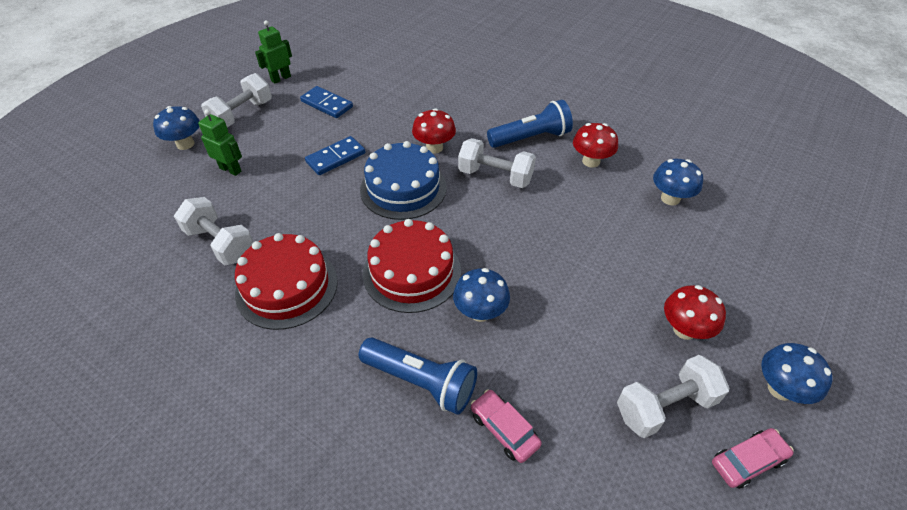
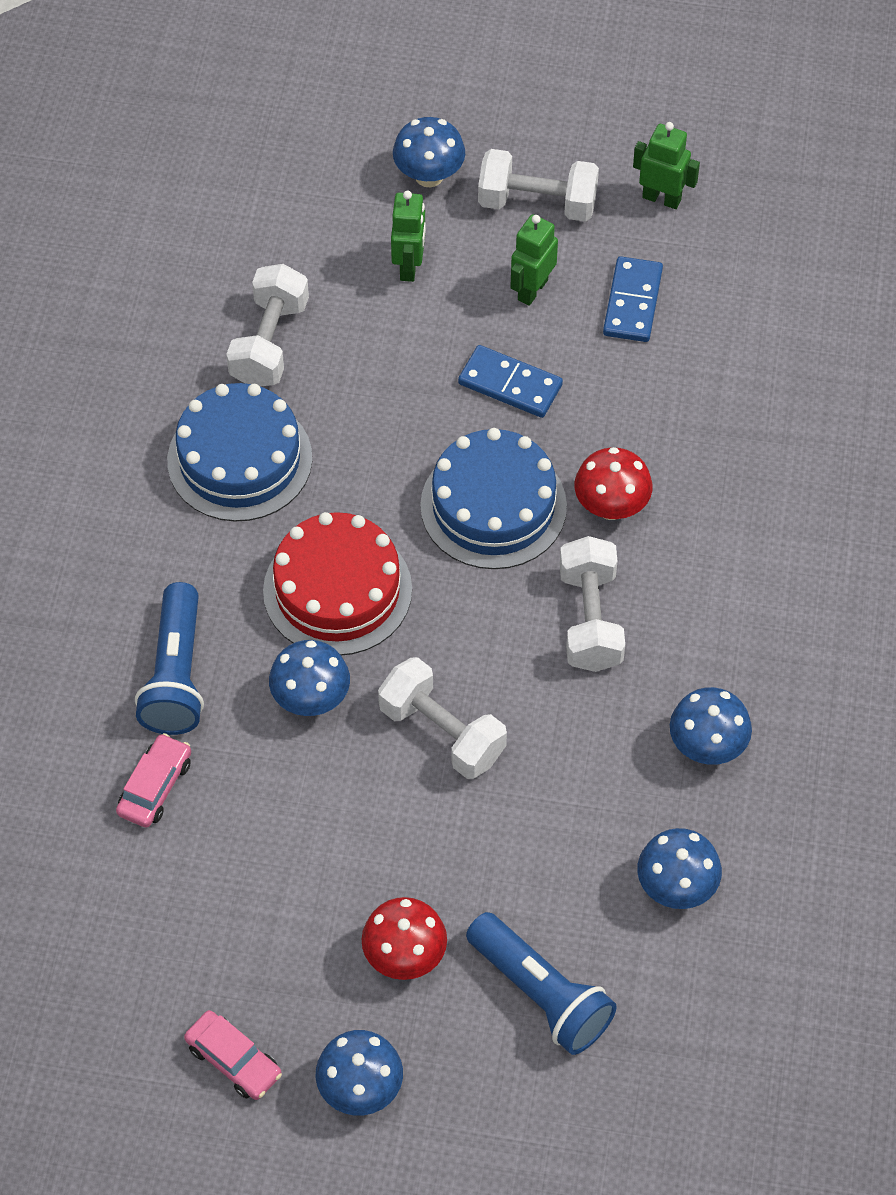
camera: 65 degrees right, 10 degrees up
(287, 287) = (239, 459): red cake -> blue cake
(288, 132) = (532, 290): none -> green robot
(530, 138) = (719, 637): blue flashlight -> blue flashlight (541, 994)
(591, 161) = (707, 746): red mushroom -> blue mushroom
(665, 406) = (268, 955): white dumbbell -> white dumbbell (442, 733)

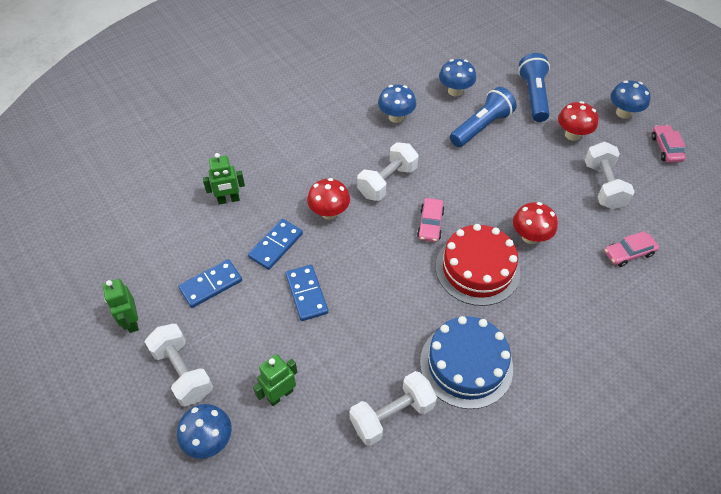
camera: 135 degrees left, 5 degrees down
(176, 675) = (583, 289): blue flashlight -> blue flashlight (481, 127)
(311, 699) = (530, 236): blue mushroom -> red mushroom
(442, 733) = (487, 187): white dumbbell -> white dumbbell (603, 186)
(462, 603) = (430, 224): none -> pink car
(493, 506) = (375, 250): blue cake -> none
(532, 290) = (242, 329): green robot -> green robot (228, 200)
(621, 408) = (276, 245): none -> blue domino

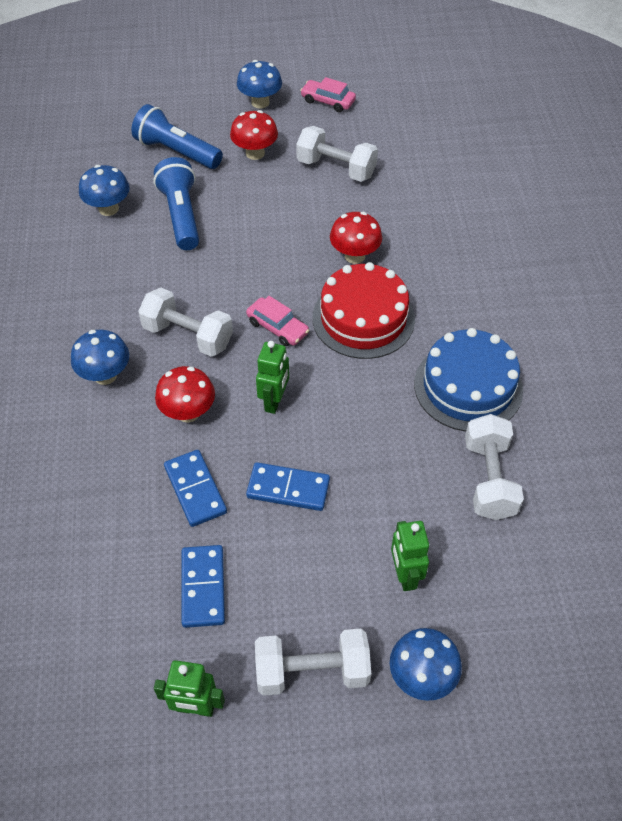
camera: 60 degrees left, 0 degrees up
(228, 200) = (81, 511): green robot -> green robot (274, 401)
(387, 182) = (188, 336): white dumbbell -> white dumbbell turned 45 degrees counterclockwise
(396, 117) = (98, 280): blue mushroom -> blue mushroom (105, 375)
(628, 253) = (425, 197): pink car -> none

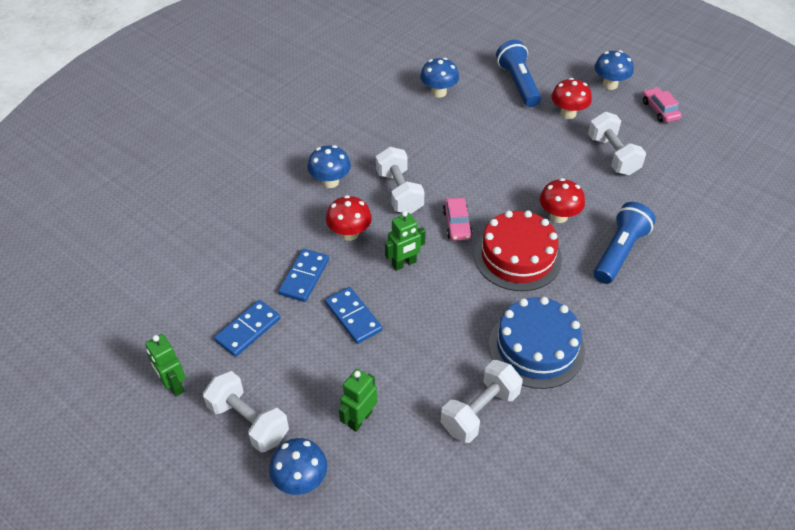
camera: 45 degrees right, 5 degrees down
(181, 215) = (476, 122): blue flashlight -> blue flashlight (619, 252)

